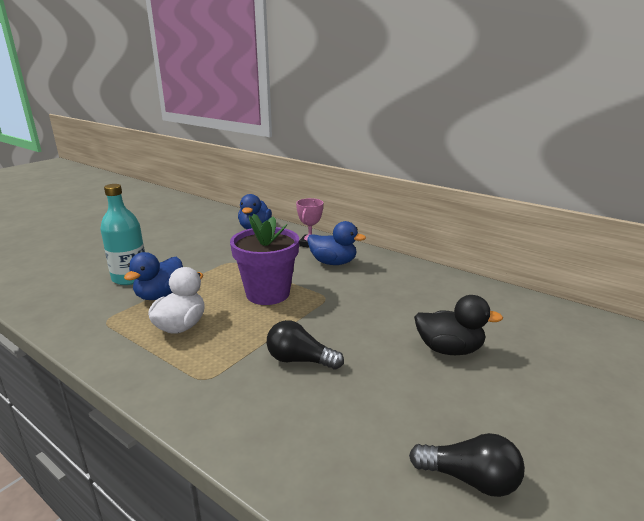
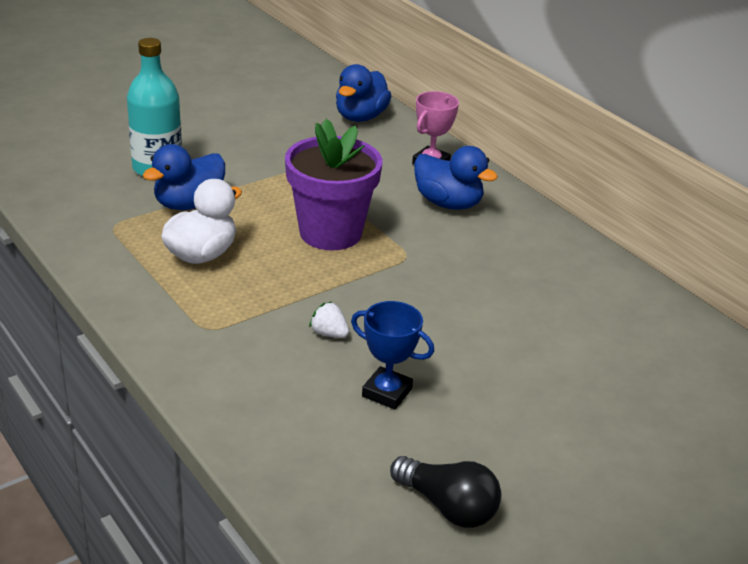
camera: 15 degrees right, 10 degrees up
(300, 360) = (329, 333): black light bulb -> white strawberry
(365, 394) = (387, 392): none -> blue trophy
(449, 349) = (529, 366): black duck -> none

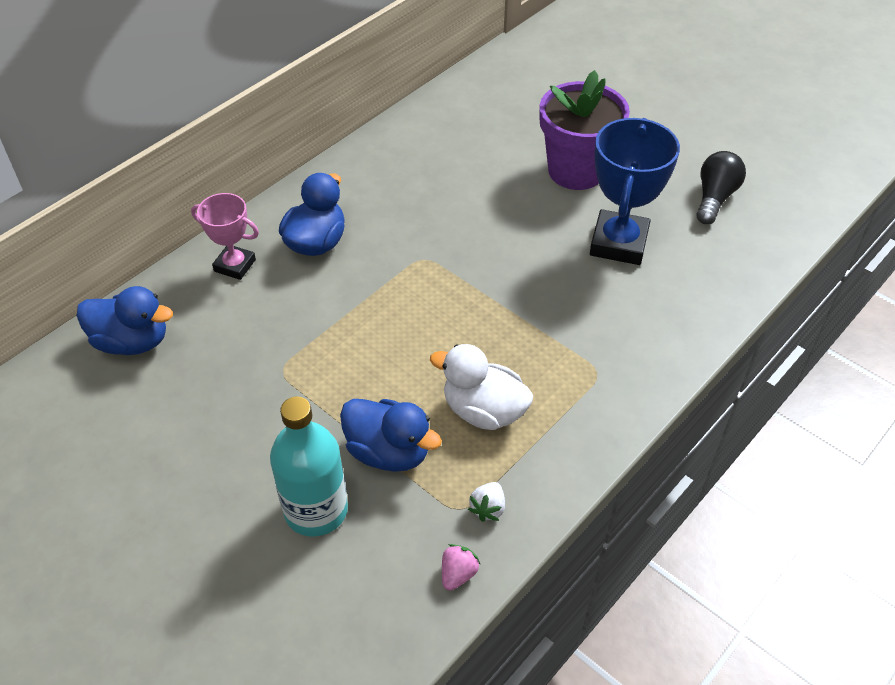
camera: 100 degrees left, 15 degrees up
(58, 215) = (458, 574): none -> pink strawberry
(329, 333) = (564, 290): white strawberry -> white strawberry (488, 508)
(330, 233) = (404, 319): purple flower pot -> purple flower pot (576, 171)
(387, 392) = (619, 243): blue trophy -> blue trophy, size x1.68

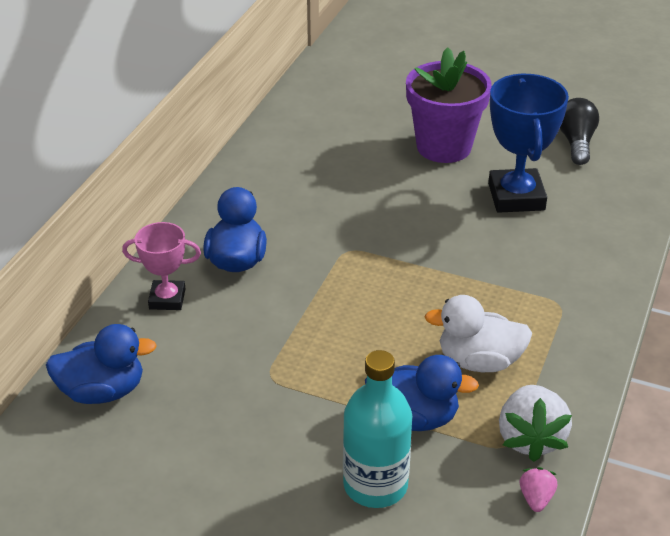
camera: 20 degrees left, 10 degrees down
(488, 508) = (530, 438): white strawberry -> white strawberry, size x1.99

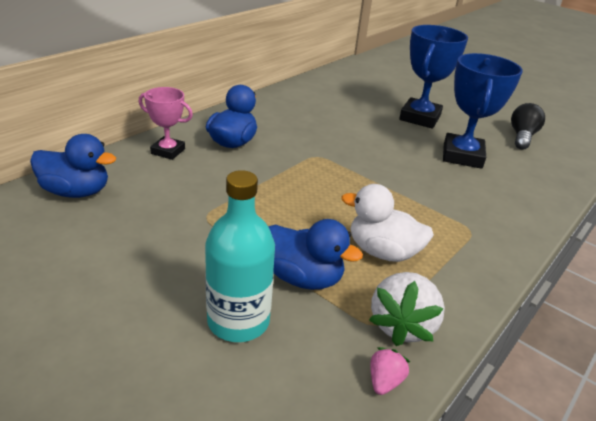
camera: 15 degrees right, 5 degrees down
(444, 147) = (419, 118): purple flower pot -> blue trophy

